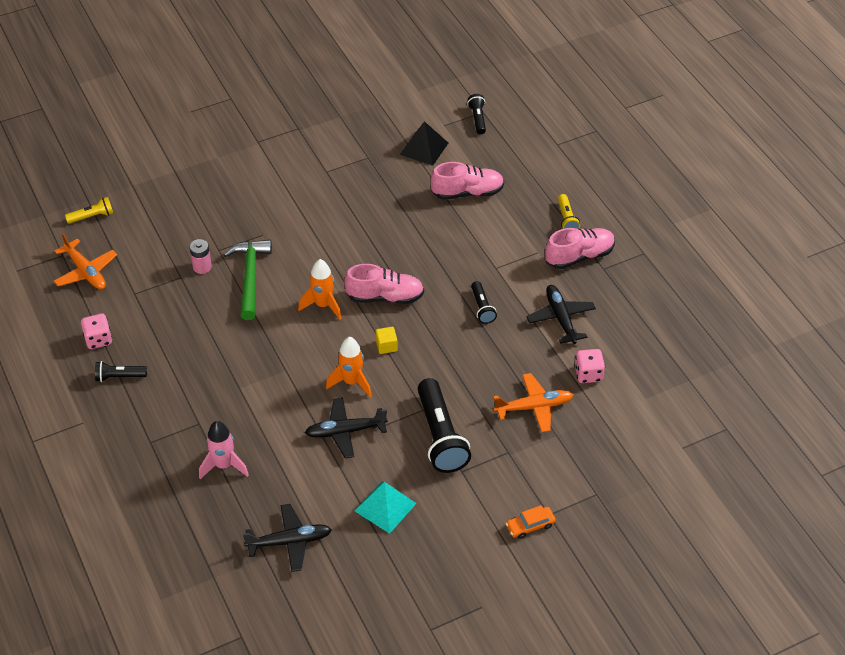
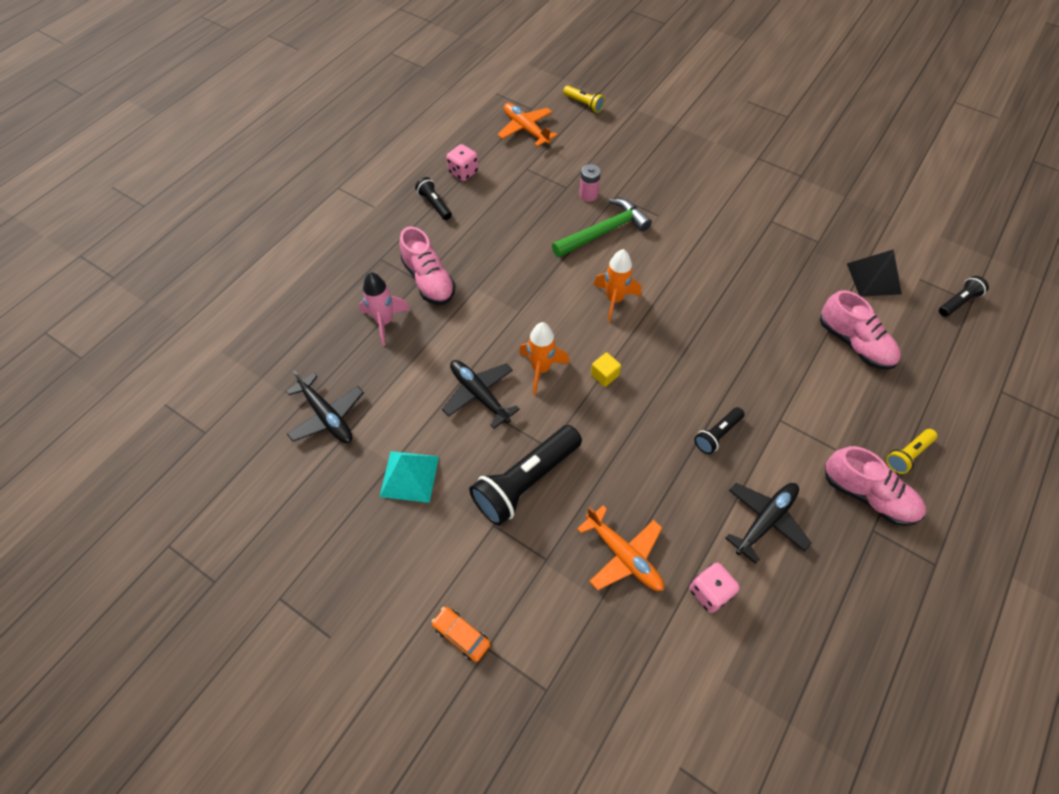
camera: 60 degrees right, 10 degrees up
(86, 271) = (526, 129): orange plane -> orange plane turned 120 degrees clockwise
(385, 297) = (662, 343): pink shoe -> pink shoe (428, 280)

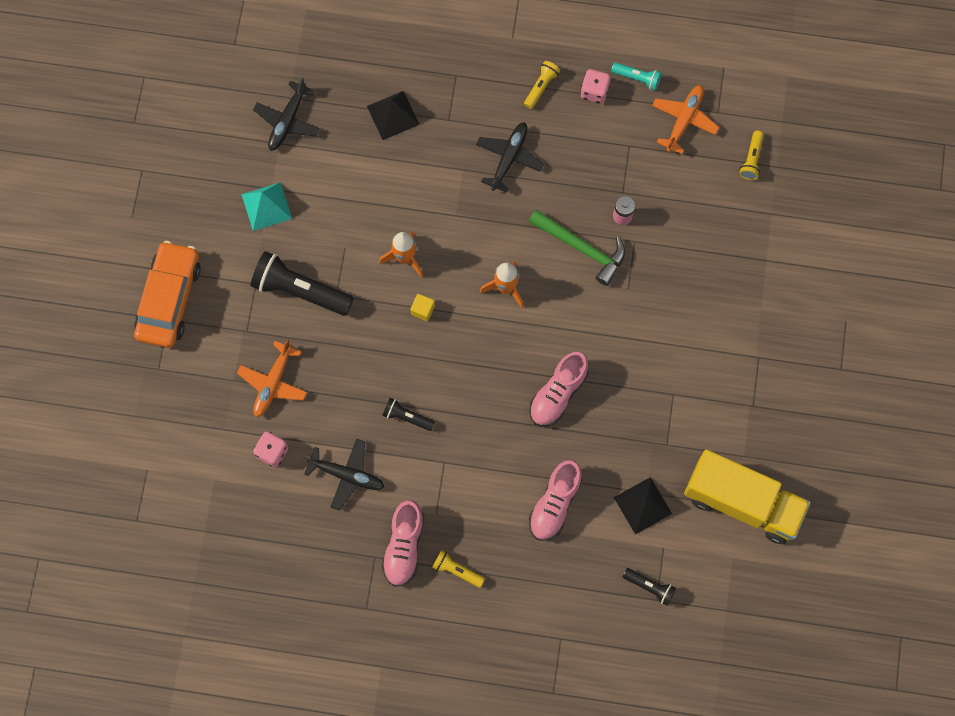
camera: 65 degrees right, 15 degrees up
(385, 322) = (393, 115): pink rocket -> black pyramid
(428, 280) = (452, 127): pink shoe -> pink shoe (558, 394)
(434, 204) = (541, 87): black flashlight -> yellow flashlight
(461, 635) = (169, 299): orange car -> orange car, size x2.35
(470, 143) = (637, 78): none -> turquoise flashlight
(479, 395) = (358, 222): black plane -> black plane (509, 158)
(889, 212) = (742, 502): none -> yellow truck

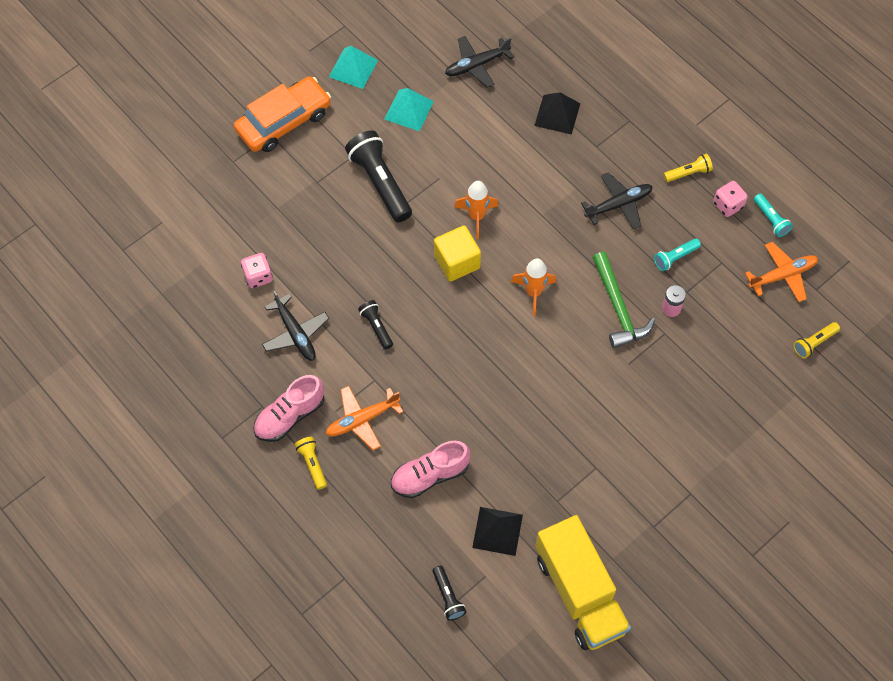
camera: 40 degrees right, 10 degrees down
(185, 204) = (353, 68): none -> turquoise pyramid
(273, 383) = (303, 230): orange plane -> orange plane (362, 419)
(423, 310) = (457, 262): yellow cube -> yellow cube, size x1.95
(558, 394) = (505, 397): pink shoe -> none
(590, 170) = (675, 257): none -> turquoise flashlight

